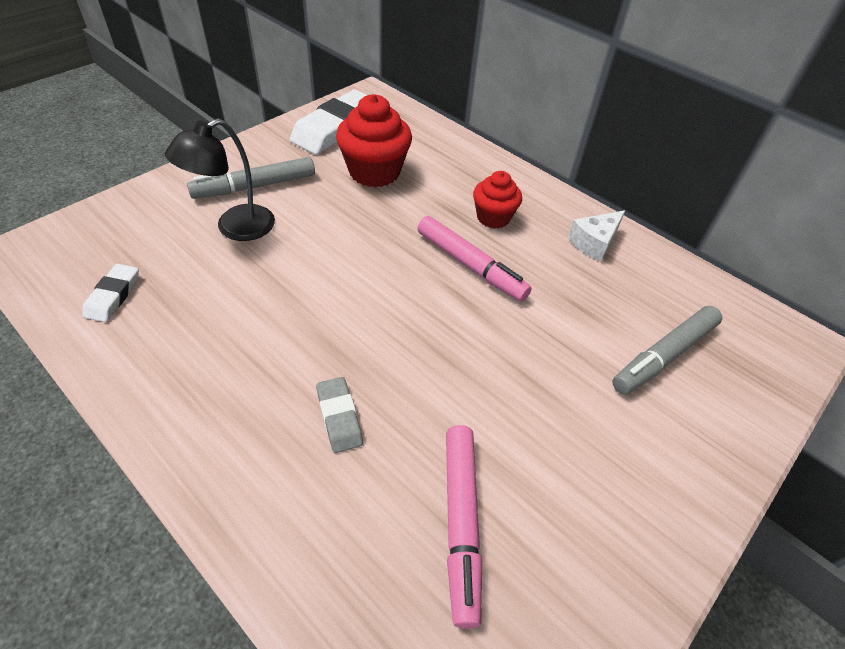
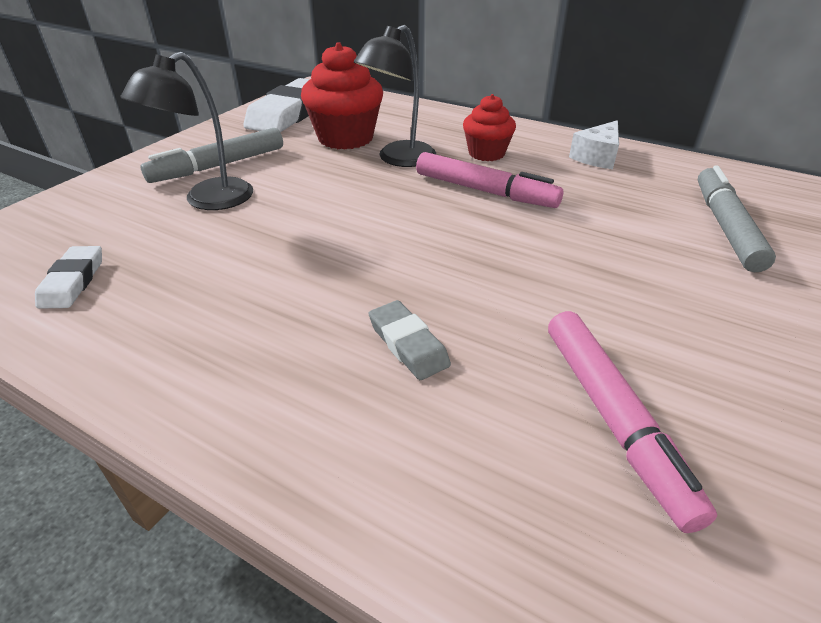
camera: 10 degrees left, 10 degrees down
(411, 209) = (398, 159): none -> black lamp
(665, 355) = (725, 227): grey marker -> grey marker turned 150 degrees clockwise

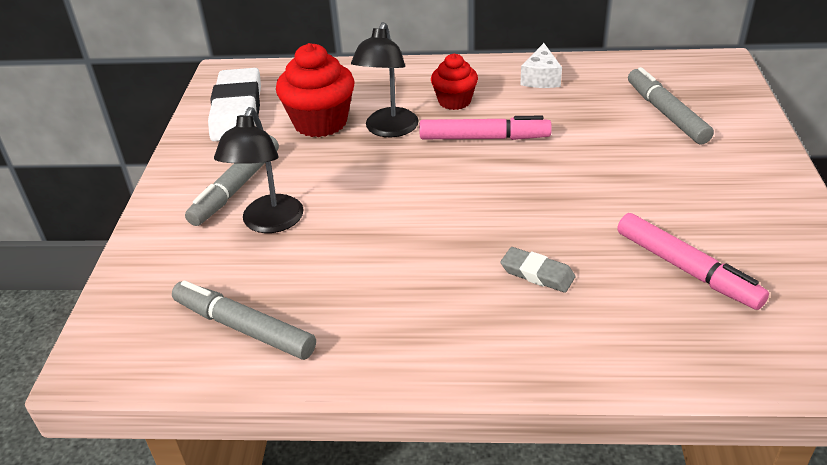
camera: 25 degrees left, 0 degrees up
(73, 281) = (245, 328): white eraser -> grey marker

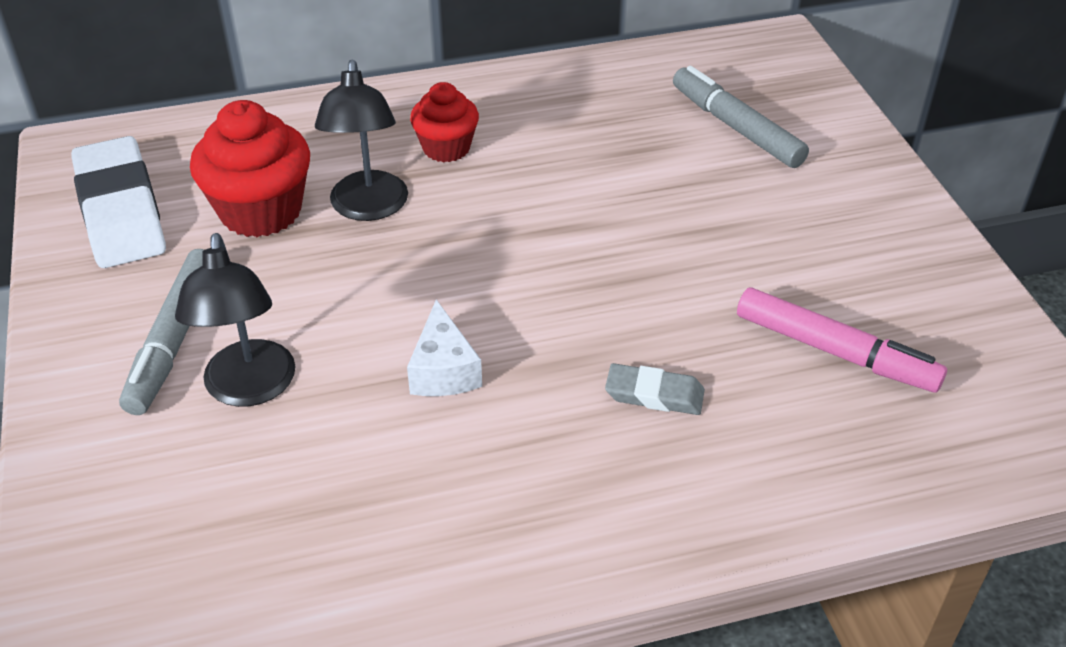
camera: 20 degrees left, 5 degrees up
(245, 328) = (282, 562): grey marker -> none
(483, 138) = (508, 201): pink marker -> none
(541, 78) = (553, 94): white cheese -> white cheese (443, 370)

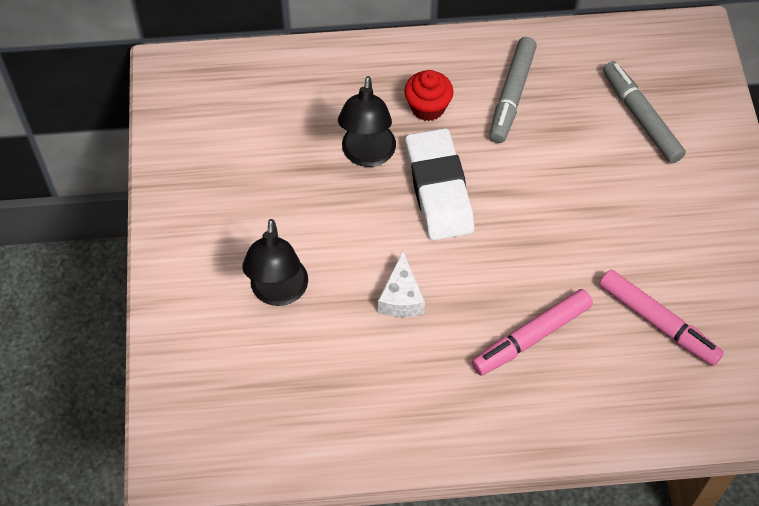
camera: 10 degrees right, 15 degrees up
(121, 210) = (200, 133): white eraser -> white eraser (439, 189)
(174, 339) = (233, 247): grey marker -> grey marker (512, 95)
(261, 211) = (294, 147): red cupcake -> none
(654, 394) = (532, 337): grey eraser -> pink marker

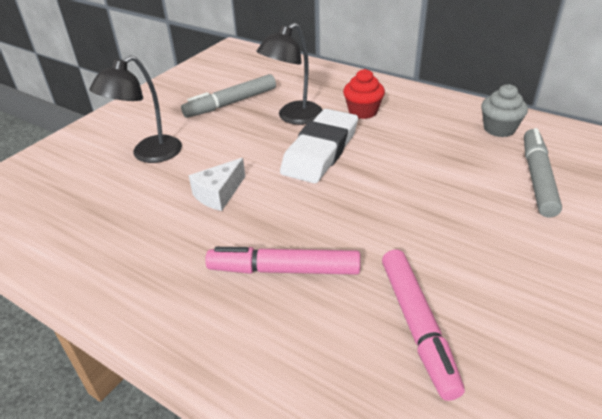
camera: 40 degrees right, 20 degrees down
(512, 95) = (433, 127): grey marker -> grey marker (231, 103)
(570, 65) = (499, 129): none -> grey cupcake

